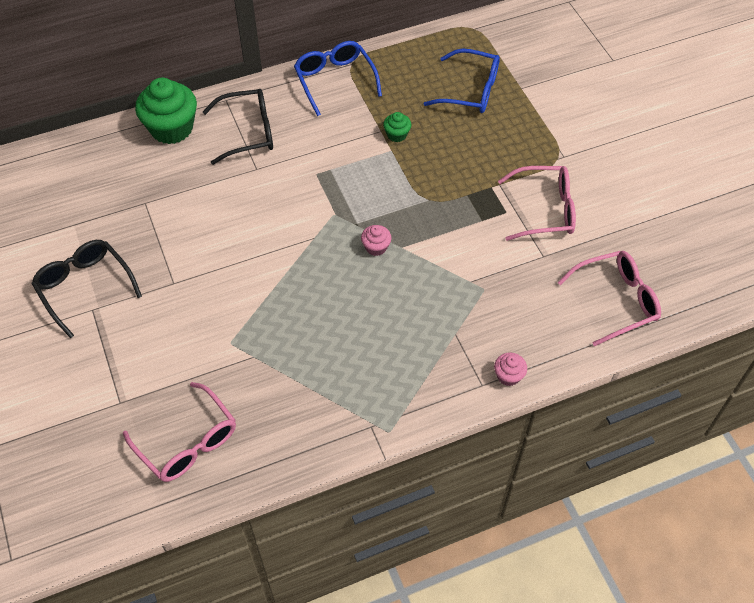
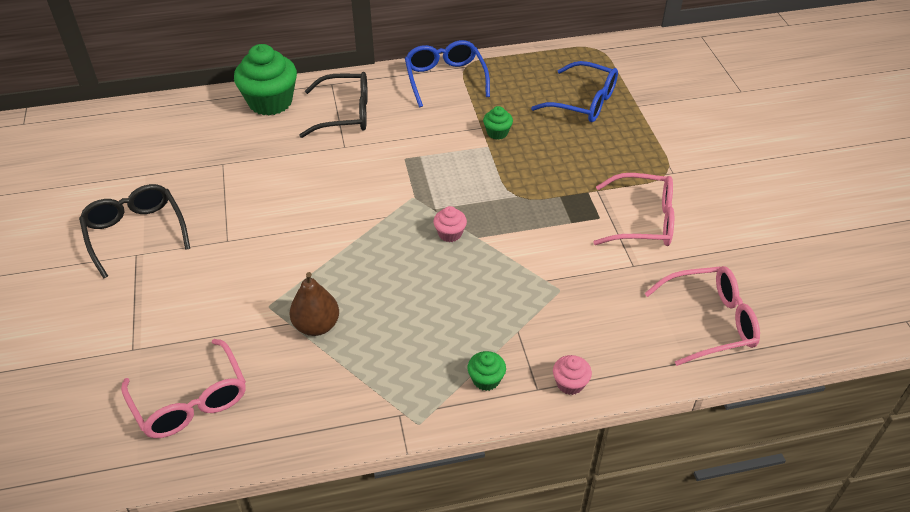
camera: 10 degrees right, 10 degrees down
(278, 355) = (316, 325): none -> brown pear
(437, 383) = (486, 379): none -> green cupcake

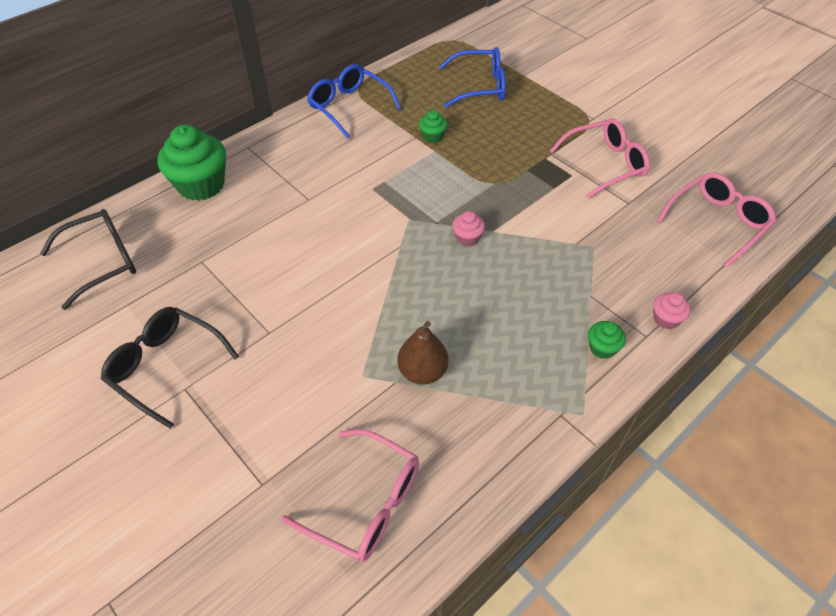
camera: 30 degrees left, 5 degrees up
(345, 114) = (284, 169): black glasses -> black glasses (102, 262)

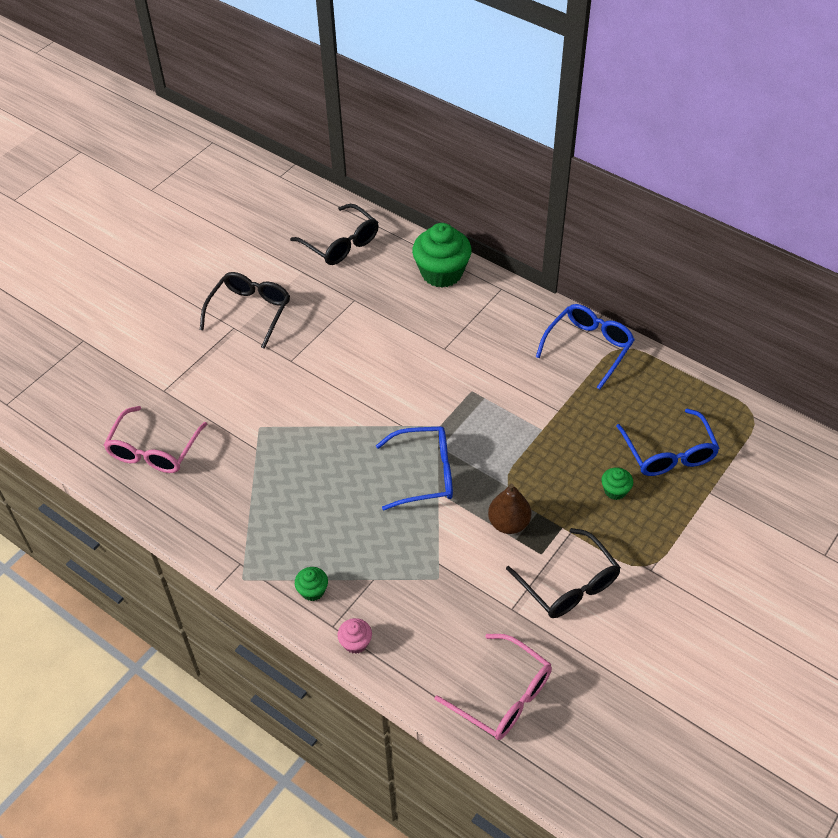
camera: 80 degrees right, 0 degrees up
(422, 372) = (268, 464): brown pear -> brown pear (508, 523)
(432, 137) = (564, 424): green cupcake -> green cupcake (615, 490)
(467, 238) = (424, 474): pink cupcake -> blue glasses
(604, 164) = (568, 584): pink glasses -> black glasses

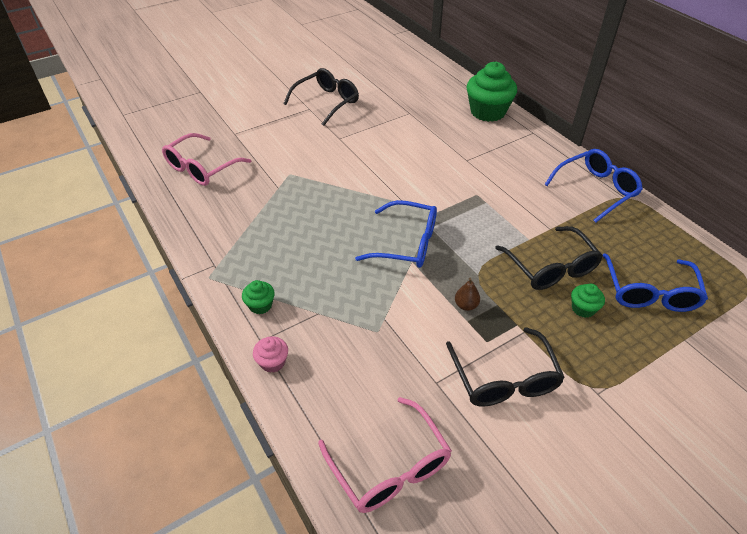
camera: 20 degrees right, 5 degrees down
(340, 243) = (417, 78): black glasses -> black glasses (550, 267)
(508, 523) = (466, 305): brown pear -> brown pear, size x0.59

